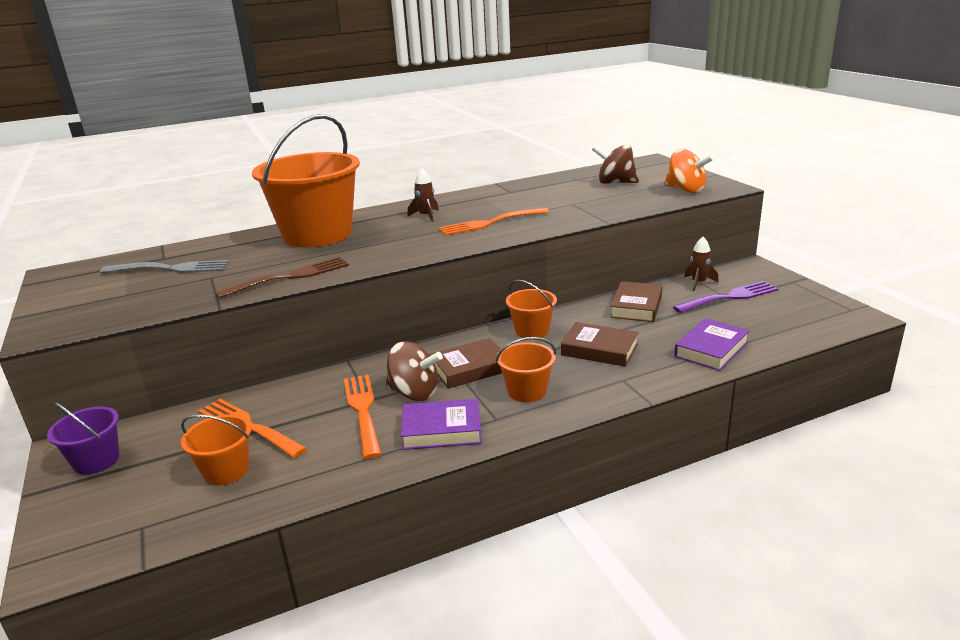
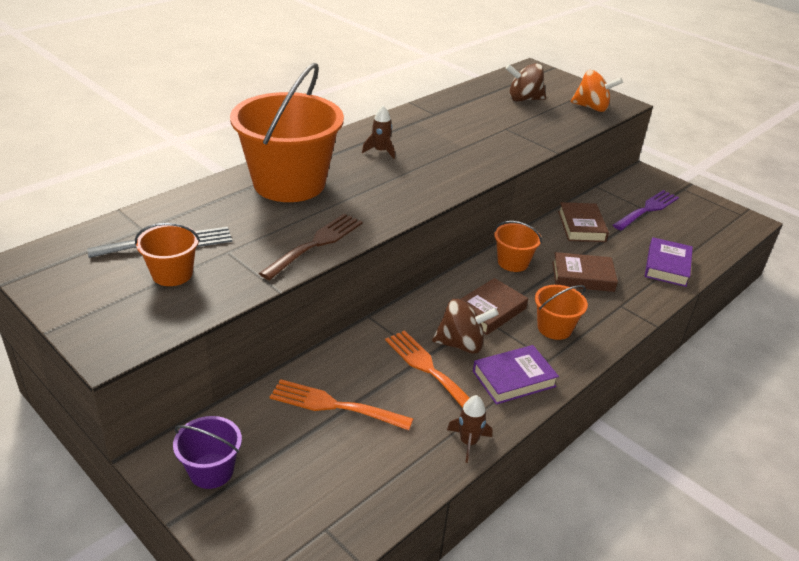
camera: 25 degrees left, 10 degrees up
(226, 471) = (355, 455): orange bucket -> orange bucket (172, 274)
(490, 223) = (452, 158): orange fork -> none
(699, 283) = (614, 196): brown rocket -> brown rocket (468, 442)

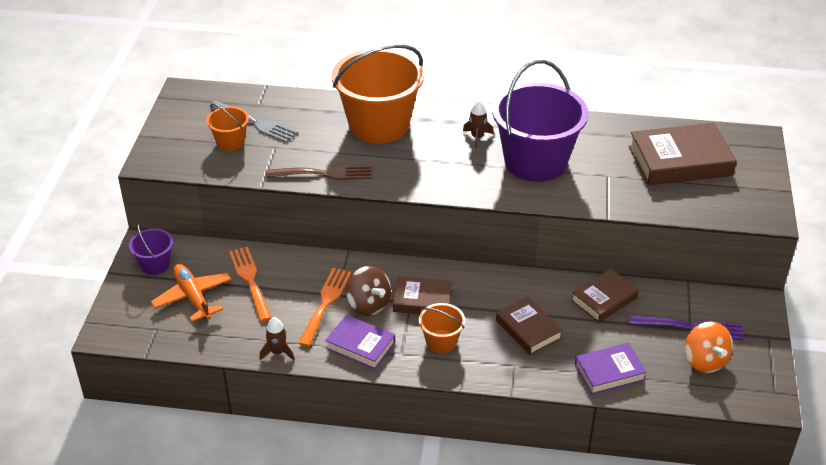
camera: 55 degrees right, 5 degrees up
(308, 466) = (193, 297): none -> orange plane
(449, 145) = (535, 162): none -> purple bucket
(513, 262) = (499, 285): orange bucket -> none
(524, 99) = (680, 161): brown spinning top -> brown book
(591, 108) = (727, 203): orange spinning top -> orange spinning top (704, 361)

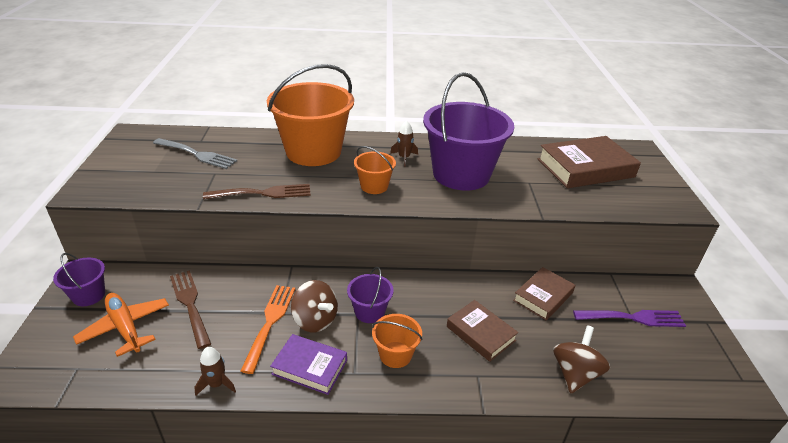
camera: 10 degrees left, 5 degrees down
(230, 142) = (170, 171): orange bucket -> orange bucket (374, 186)
(250, 281) = (190, 305): orange fork -> brown fork
(422, 300) = (369, 312): brown book -> purple bucket
(609, 372) = (575, 373): purple book -> brown spinning top
(704, 361) = (661, 352): orange spinning top -> none

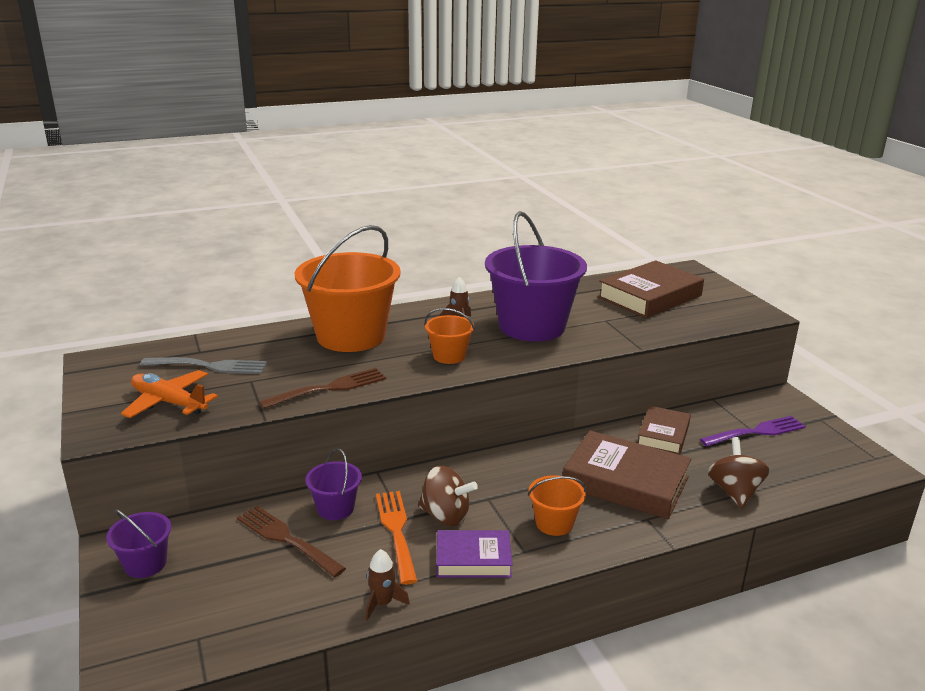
camera: 20 degrees left, 10 degrees down
(125, 327) = (224, 582): orange plane -> orange plane (168, 402)
(369, 312) = (499, 492): purple bucket -> purple bucket (335, 508)
(480, 333) = (625, 482): brown book -> brown book, size x1.67

